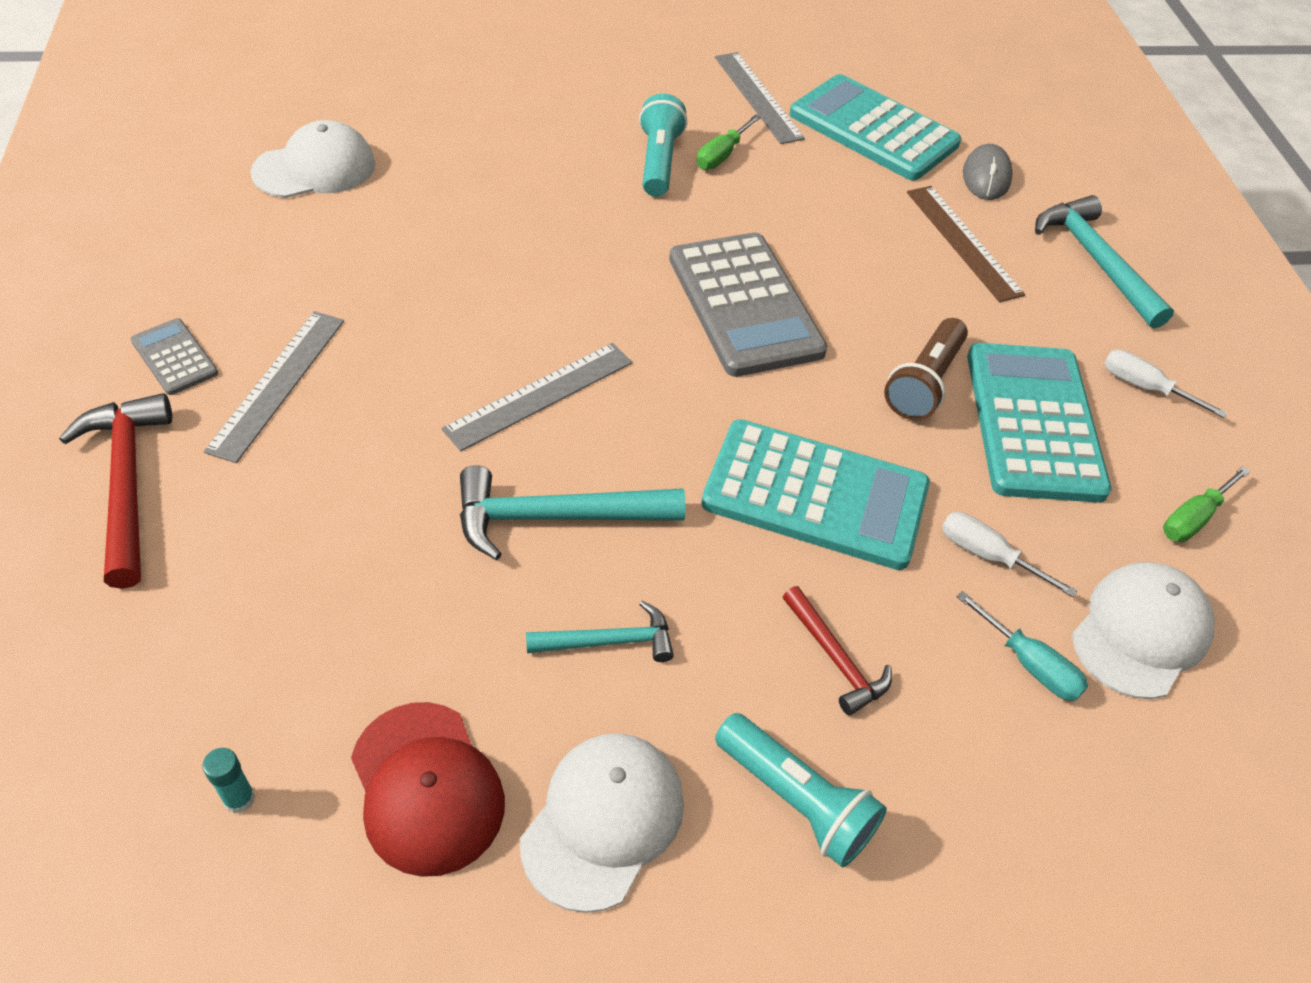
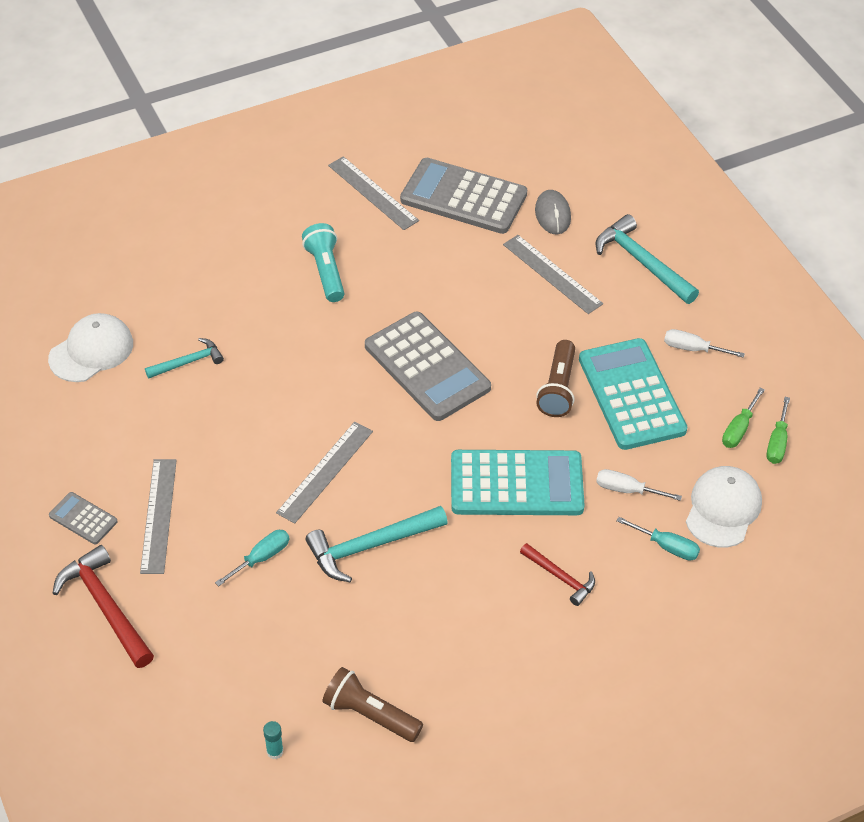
camera: 15 degrees left, 0 degrees up
(387, 484) = (261, 558): none -> turquoise screwdriver
(426, 787) = (370, 714): red cap -> brown flashlight
(603, 821) = (469, 700): white cap -> none
(609, 641) = (432, 608): turquoise hammer -> turquoise hammer (188, 362)
(721, 155) = (367, 252): green screwdriver -> green screwdriver (777, 442)
(796, 800) = (565, 658): turquoise flashlight -> none
(873, 129) = (463, 197): turquoise calculator -> grey calculator
(963, 242) = (552, 274): brown ruler -> grey ruler

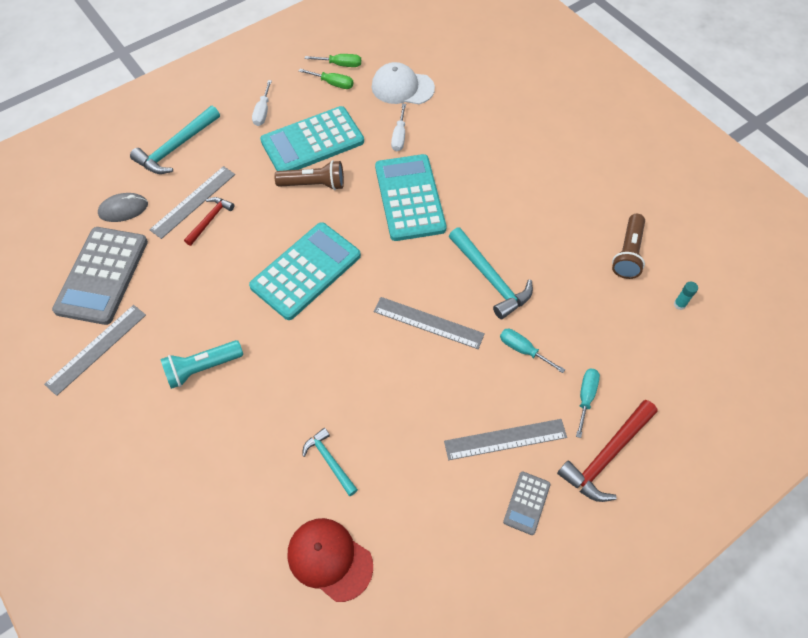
camera: 100 degrees left, 10 degrees up
(91, 351) = (329, 559): white cap -> red cap
(427, 367) = (306, 271): grey calculator -> turquoise calculator
(560, 577) = (482, 164): red hammer -> red hammer (210, 220)
(667, 546) = (441, 112): turquoise screwdriver -> turquoise screwdriver (585, 397)

